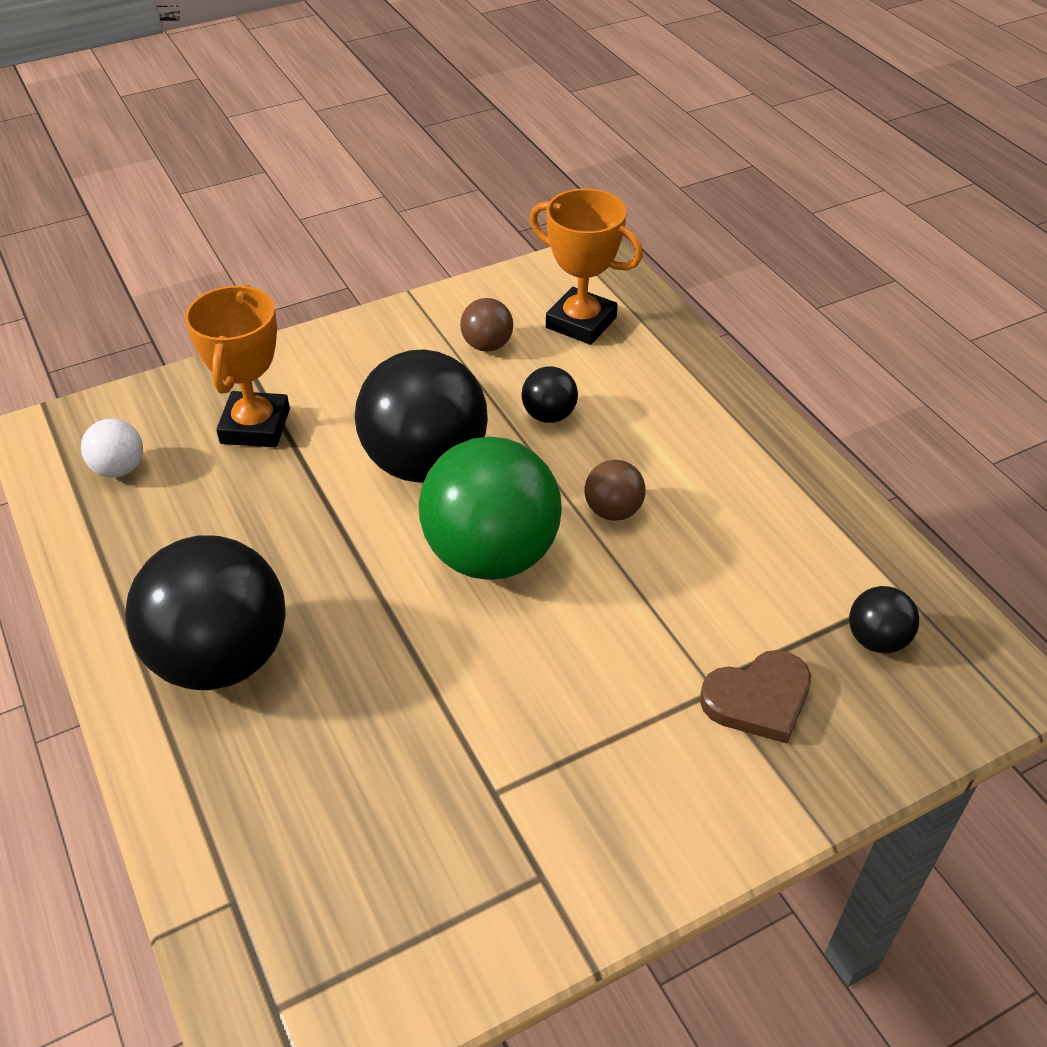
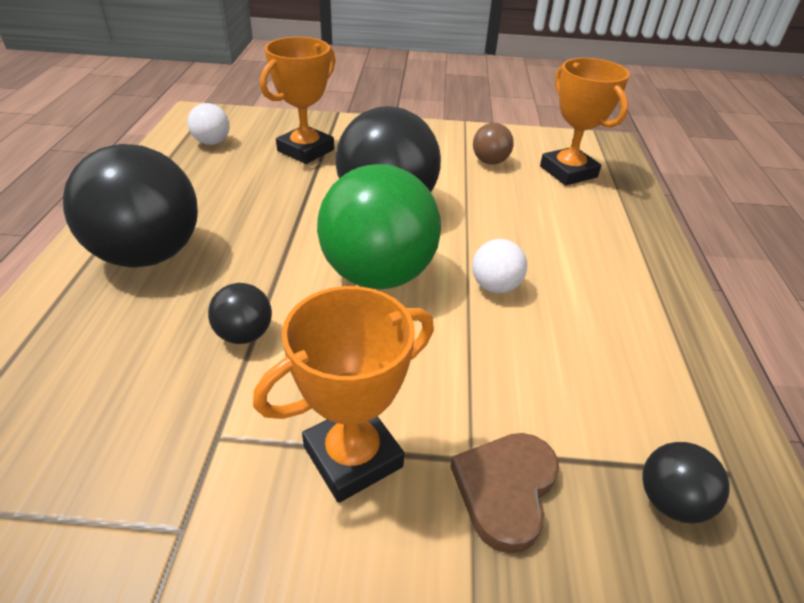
camera: 30 degrees right, 5 degrees down
(549, 415) = (498, 212): black ball -> black ball (244, 334)
(613, 511) = (495, 286): brown ball -> white ball
(622, 742) = (353, 456): none -> orange trophy
(758, 699) = (505, 490): brown heart -> brown heart turned 105 degrees clockwise

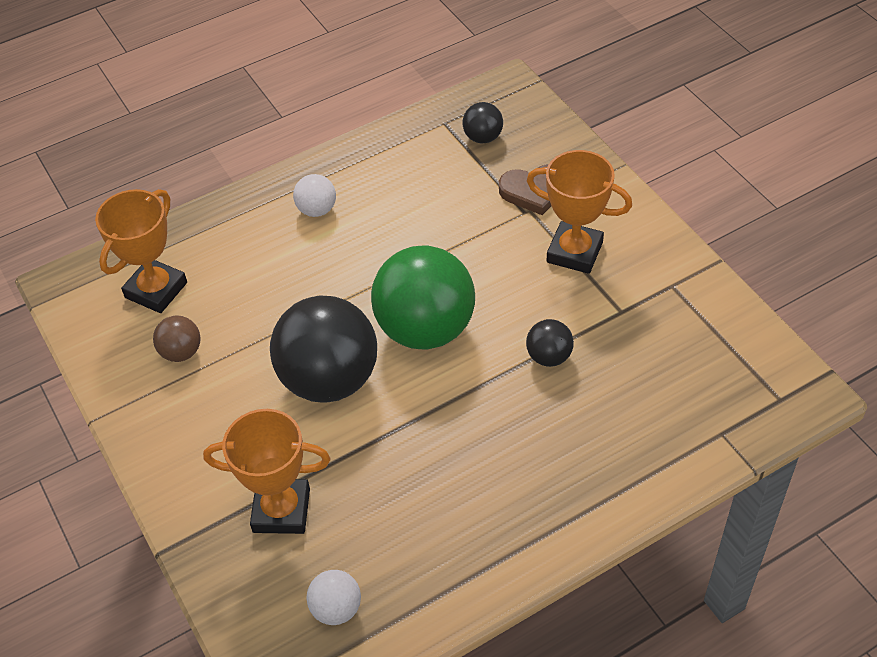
camera: 120 degrees left, 10 degrees up
(149, 255) = (538, 481): black ball -> none
(495, 286) = (378, 262): white ball -> white ball (317, 210)

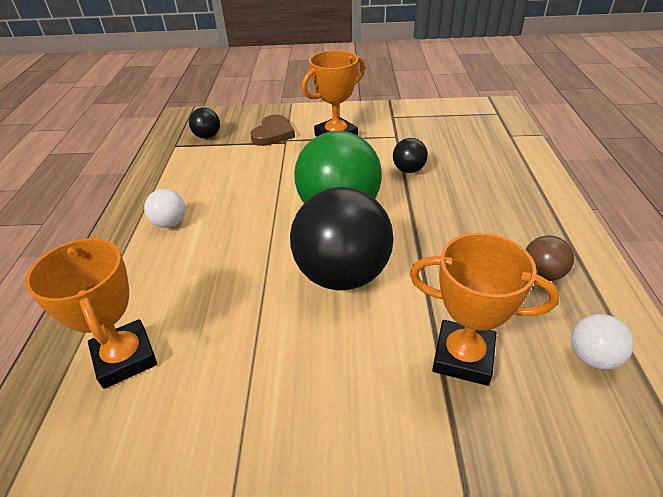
camera: 60 degrees left, 10 degrees down
(181, 352) = (220, 366): brown ball -> brown ball (542, 274)
(281, 510) = (463, 357): orange trophy -> orange trophy turned 75 degrees clockwise

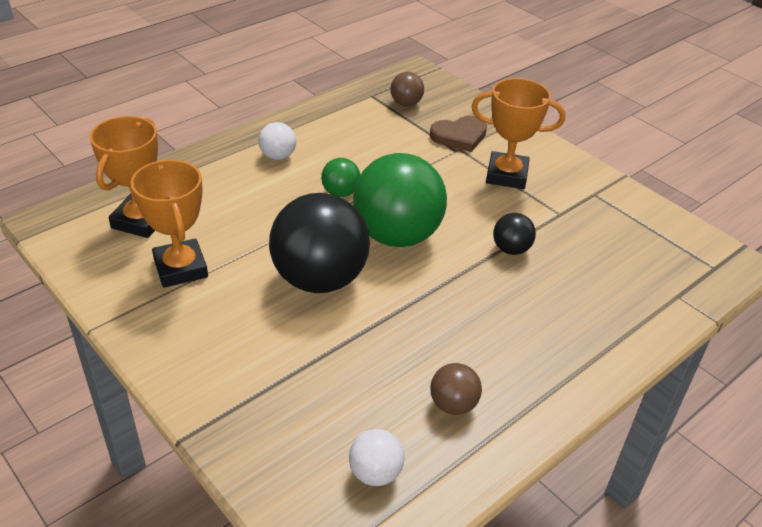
camera: 45 degrees right, 0 degrees up
(207, 136) = (406, 103): black ball -> brown ball
(258, 213) = (340, 193): none -> green ball
(463, 357) = (299, 390): orange trophy -> orange trophy (180, 268)

